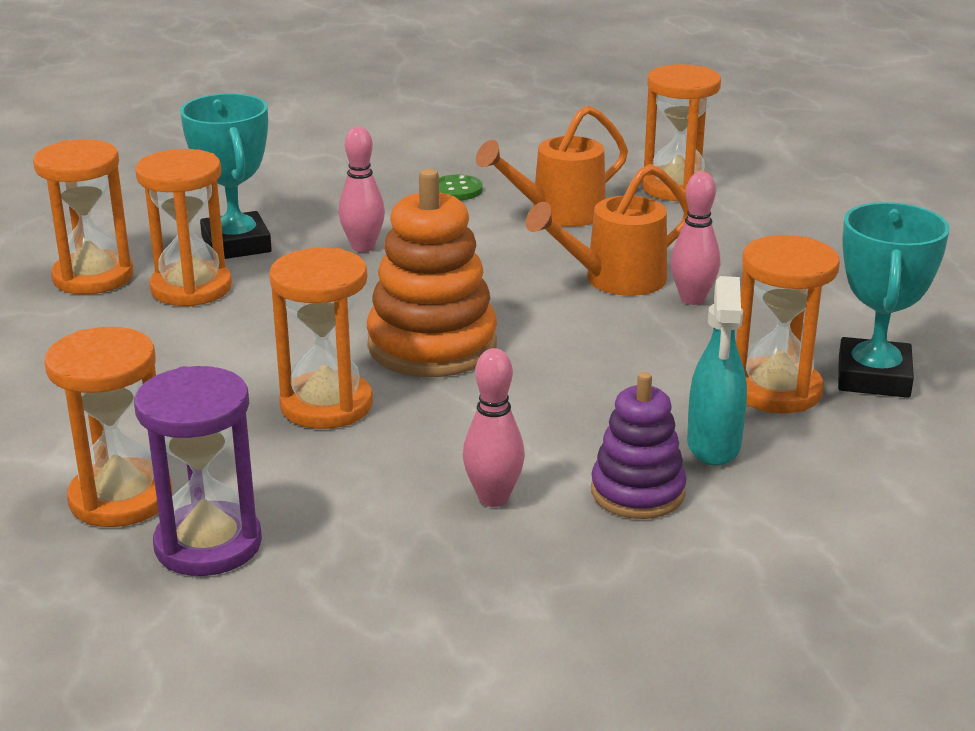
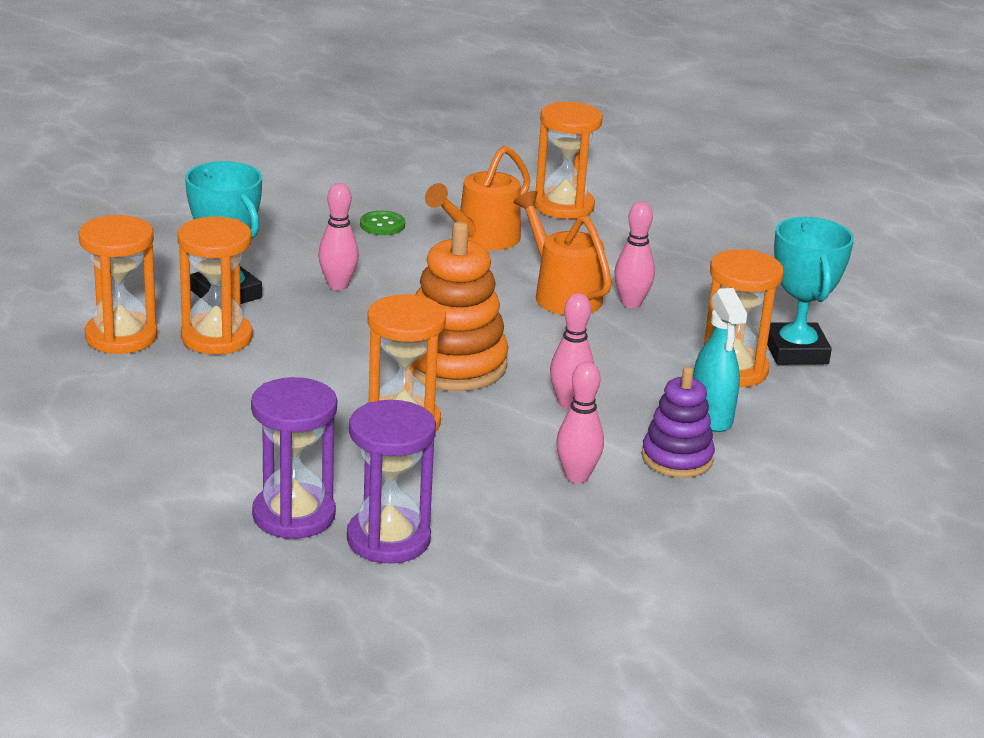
camera: 20 degrees left, 0 degrees up
(121, 498) = (294, 515): orange hourglass -> purple hourglass
(542, 406) = (569, 403): none -> pink bowling pin
(614, 280) = (562, 294): orange watering can -> orange watering can turned 105 degrees clockwise

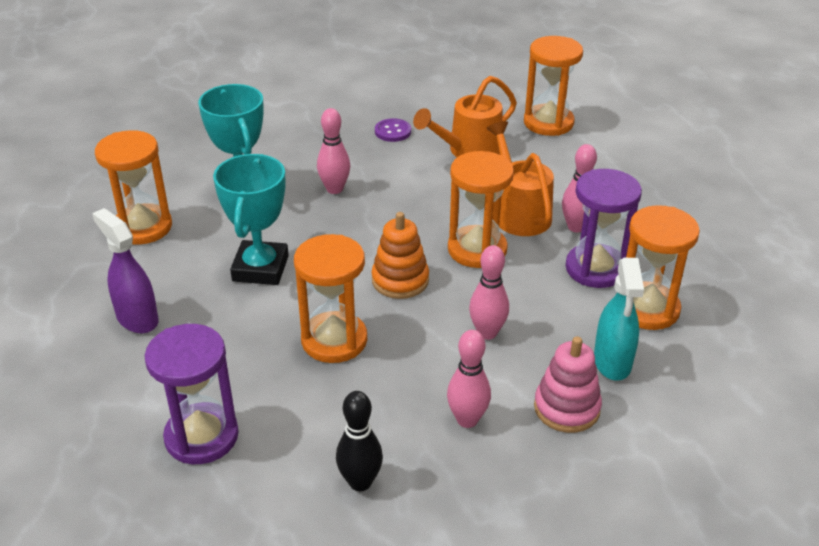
camera: 15 degrees right, 10 degrees up
(162, 421) = (137, 318): none -> purple spray bottle
(216, 337) = (217, 234): orange hourglass -> orange hourglass (477, 249)
(382, 225) = (393, 131): green button -> purple button
(388, 539) = (272, 475): purple hourglass -> purple hourglass (595, 269)
(453, 365) = (400, 280): orange stacking toy -> orange stacking toy, size x0.62
(485, 536) = (360, 482): none -> black bowling pin
(677, 458) = (566, 408): purple stacking toy -> pink stacking toy
(796, 351) = (712, 293): turquoise trophy -> turquoise trophy (260, 268)

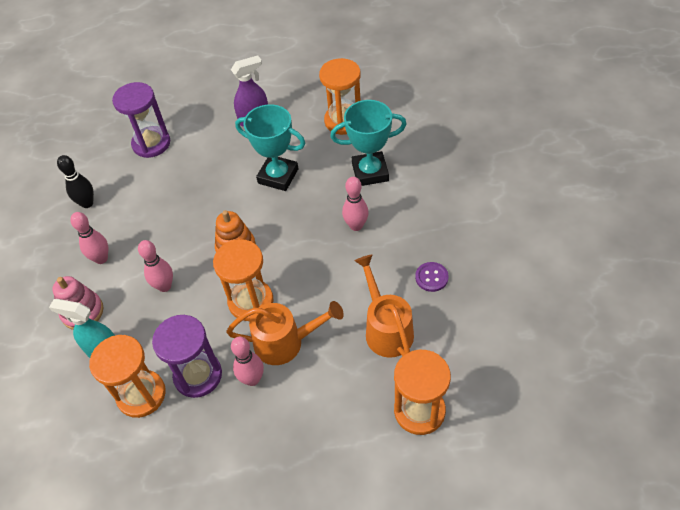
camera: 110 degrees right, 15 degrees up
(334, 340) = (195, 205): orange hourglass -> none

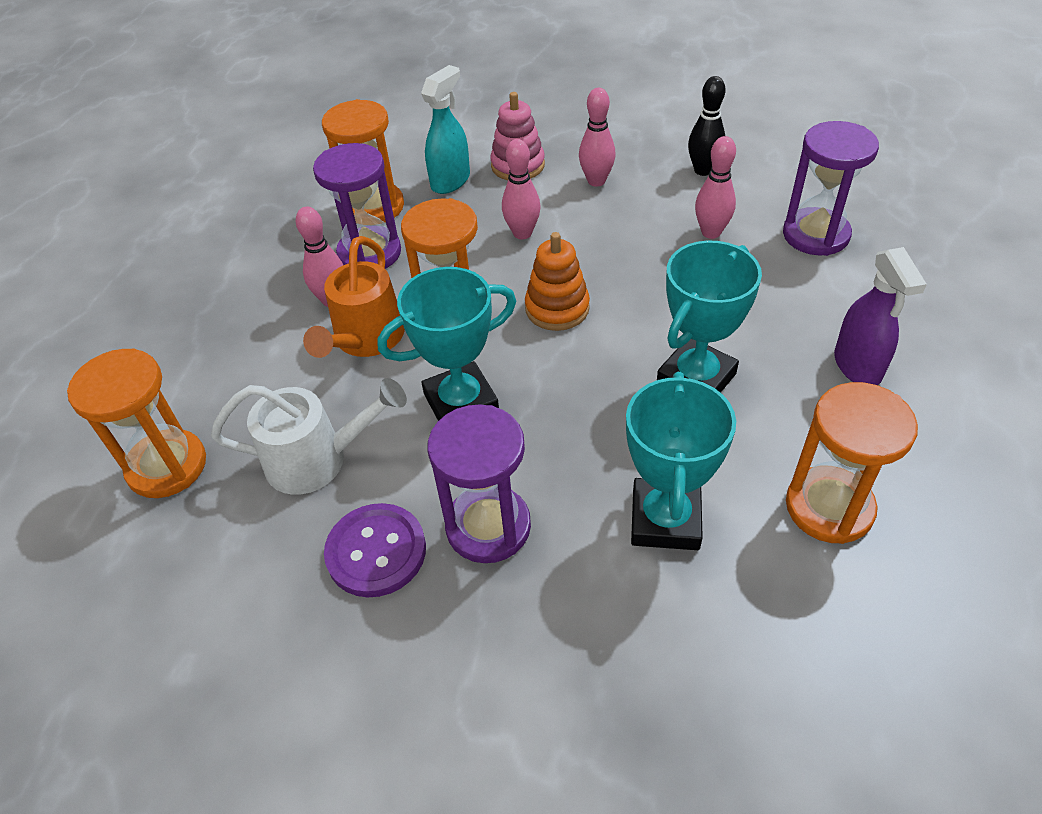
camera: 105 degrees right, 5 degrees down
(324, 273) = (461, 403): none -> turquoise trophy
(356, 226) = (539, 466): pink bowling pin -> pink bowling pin (711, 232)
(386, 328) = (319, 459): orange watering can -> white watering can
(399, 236) = (488, 526): none -> purple hourglass
(431, 277) = (376, 552): purple button -> purple button, size x1.60

